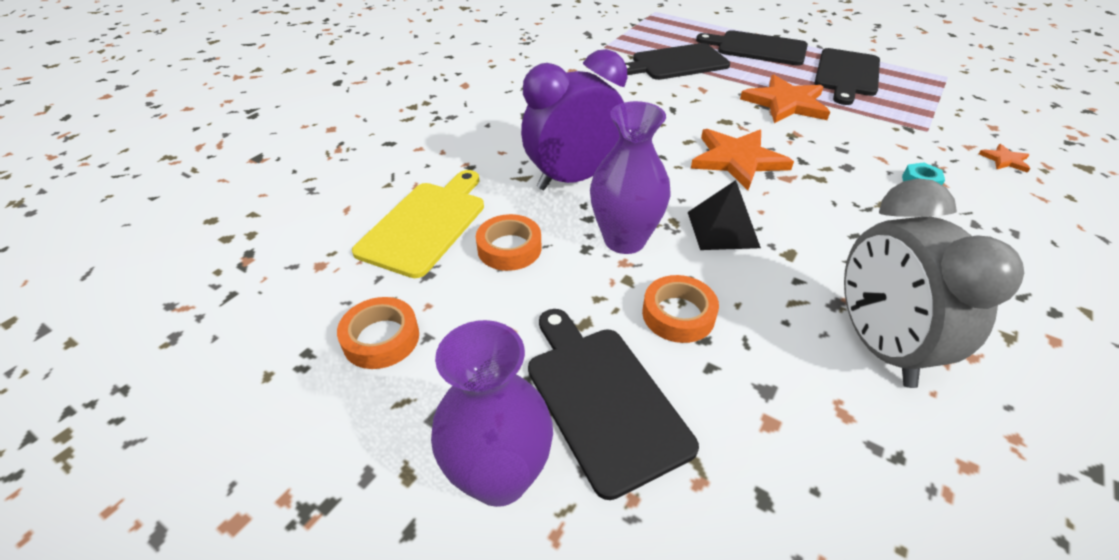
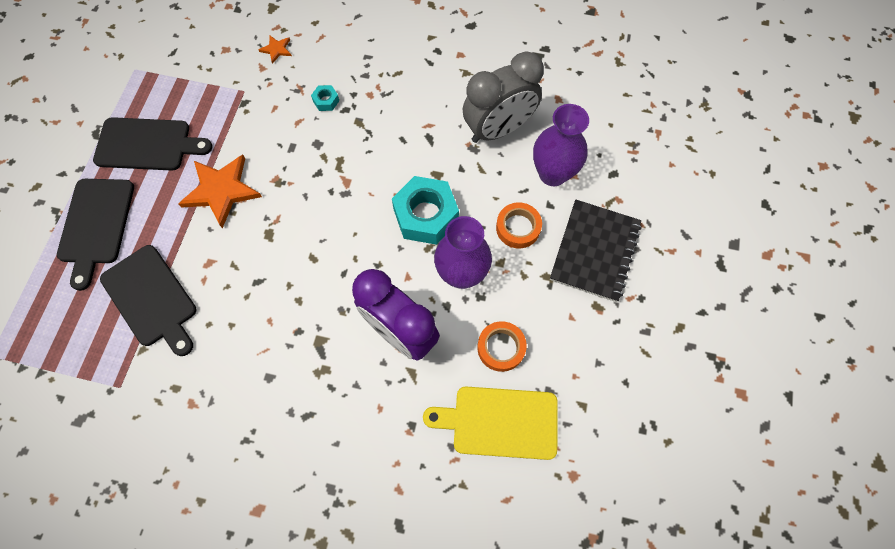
camera: 110 degrees left, 25 degrees up
(381, 338) = (612, 390): orange tape -> none
(499, 477) = (659, 284): purple vase -> purple vase (553, 174)
(603, 399) = (594, 251): black cutting board -> black notebook
(722, 229) = (426, 215): black pyramid -> turquoise nut
(737, 160) = (331, 217): orange star -> none

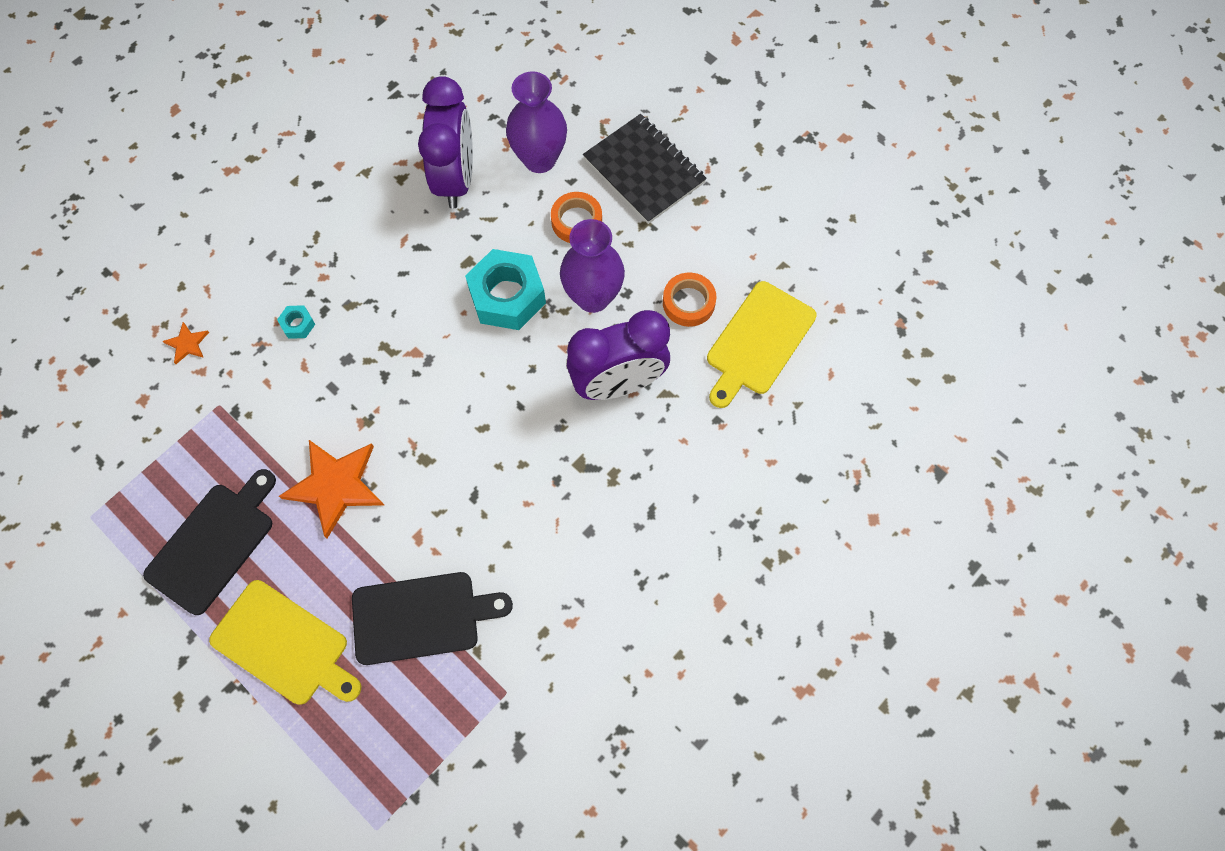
camera: 60 degrees left, 0 degrees up
(96, 225) = (284, 645): black cutting board -> yellow cutting board
(498, 129) = (456, 179): grey clock -> purple clock

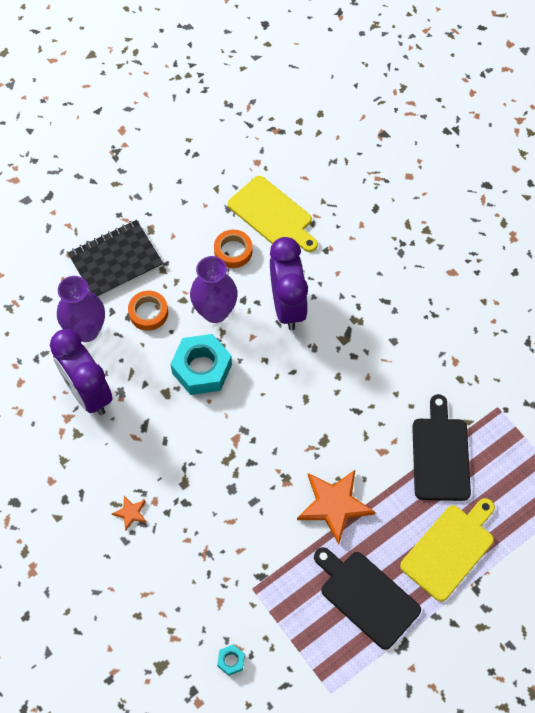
camera: 80 degrees left, 5 degrees down
(187, 344) = (193, 612): orange star -> orange star (130, 513)
(298, 324) = (193, 523): turquoise nut -> turquoise nut (231, 661)
(456, 179) = (88, 393): purple clock -> purple clock turned 135 degrees counterclockwise

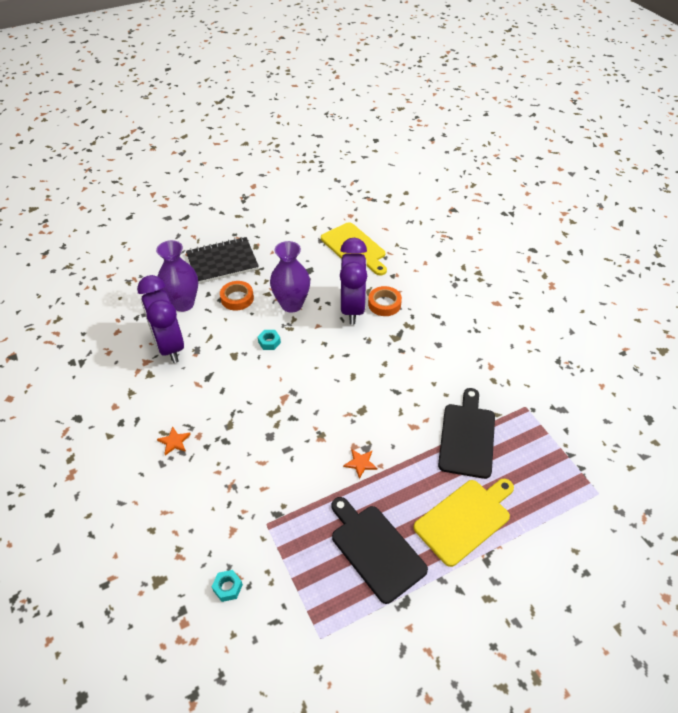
camera: 10 degrees right, 15 degrees down
(202, 369) = (269, 342): turquoise nut -> turquoise nut, size x0.43
(233, 251) = (317, 267): orange tape -> orange tape (384, 304)
(334, 505) = (360, 463): orange star -> orange star, size x0.46

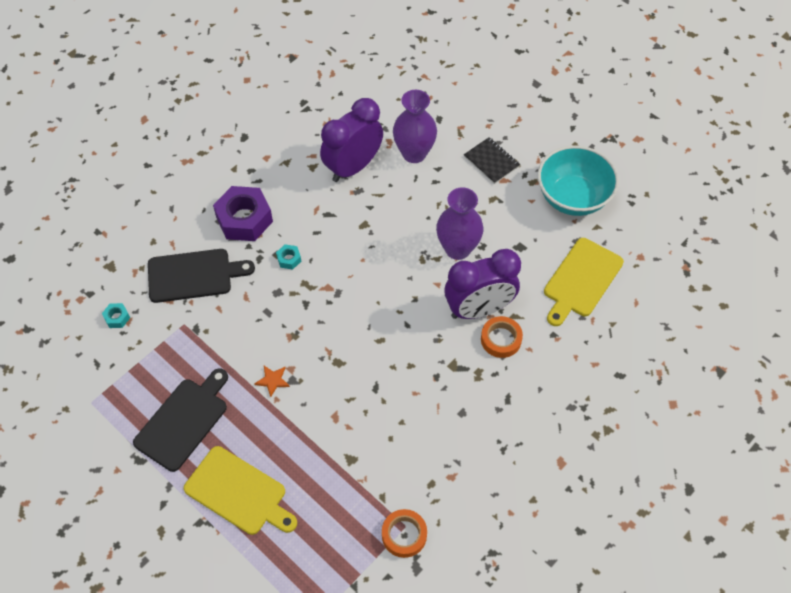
camera: 70 degrees right, 10 degrees up
(174, 442) = (244, 219): orange star -> purple nut
(222, 262) = (491, 161): black notebook -> black notebook, size x0.62
(237, 298) = (443, 196): orange tape -> orange tape (404, 535)
(269, 342) = (394, 248): turquoise nut -> turquoise nut (289, 259)
(282, 231) = (573, 198): none -> turquoise bowl
(467, 437) = (340, 473): black cutting board -> black cutting board (193, 275)

